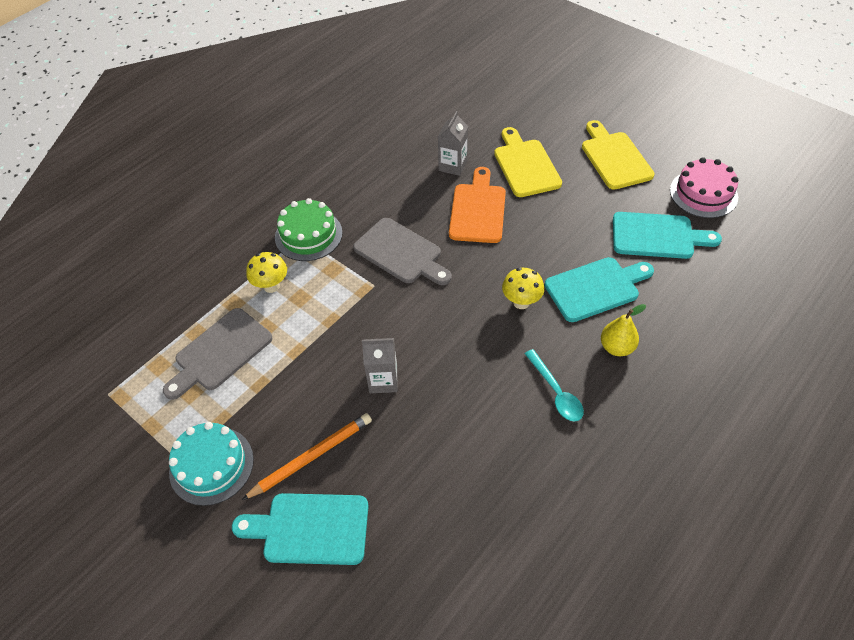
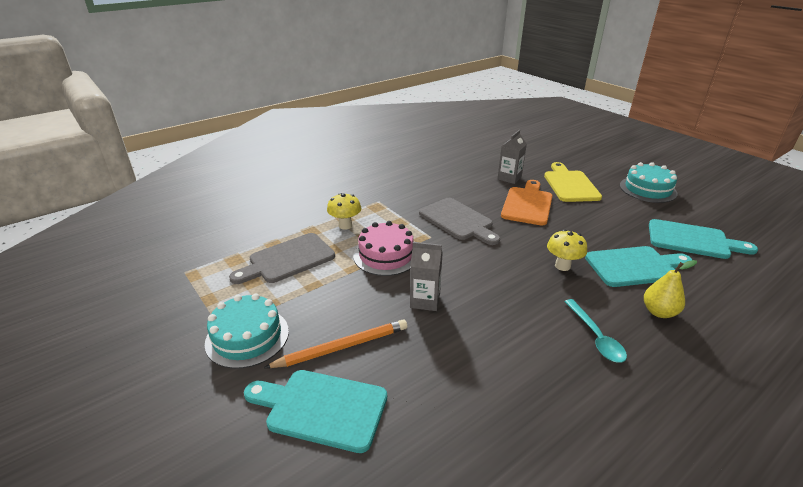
camera: 10 degrees right, 20 degrees down
(308, 235) = (384, 201): green cake -> none
(614, 158) = (647, 189): yellow cutting board -> turquoise cake
(703, 193) = (733, 219): pink cake -> pink cake (386, 255)

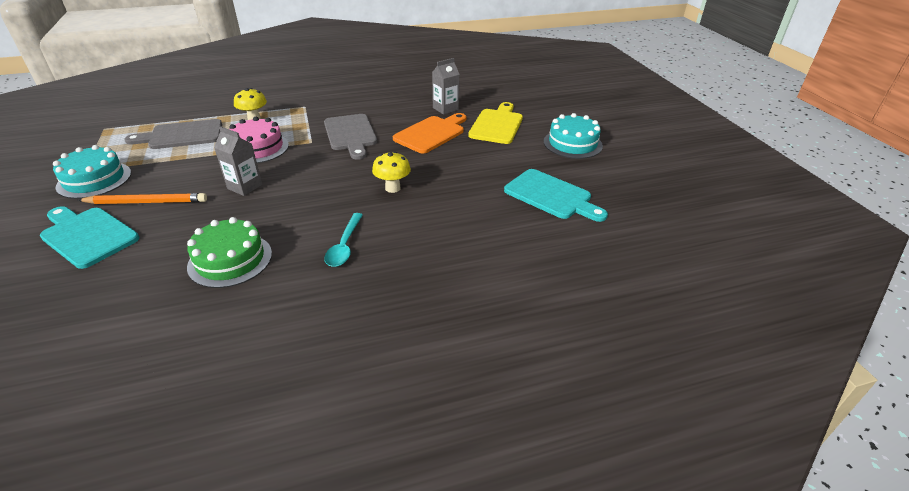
camera: 20 degrees right, 5 degrees up
(511, 387) = (230, 260): none -> green cake
(634, 266) = (459, 203): turquoise cutting board -> none
(659, 312) = (428, 243): yellow pear -> none

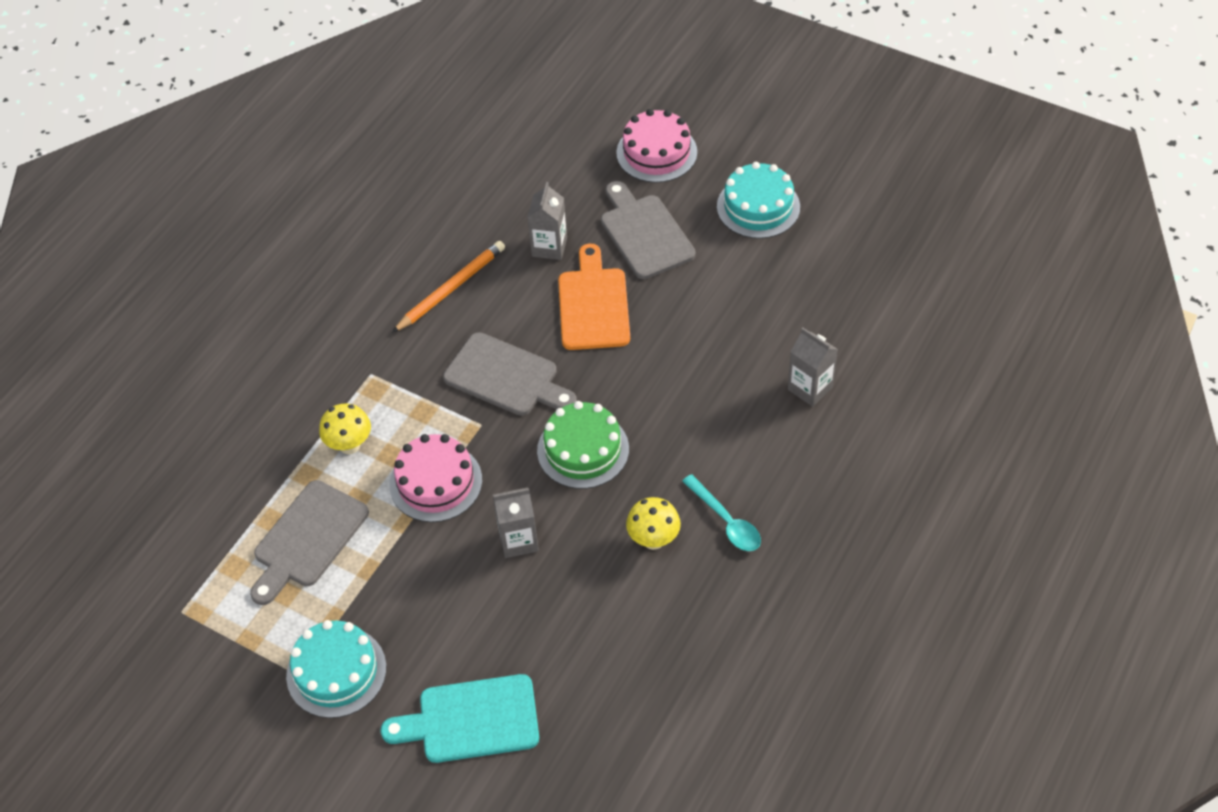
camera: 40 degrees left, 15 degrees up
(146, 202) = (453, 642): orange pencil -> orange pencil (451, 289)
(230, 260) = (652, 620): green cake -> green cake (583, 450)
(392, 188) = (668, 418): yellow mushroom -> yellow mushroom (653, 540)
(488, 222) = (810, 388): none -> grey carton
(497, 125) = (644, 233): yellow cutting board -> grey cutting board
(547, 106) = (656, 152): none -> pink cake
(551, 196) = (823, 307): turquoise cutting board -> none

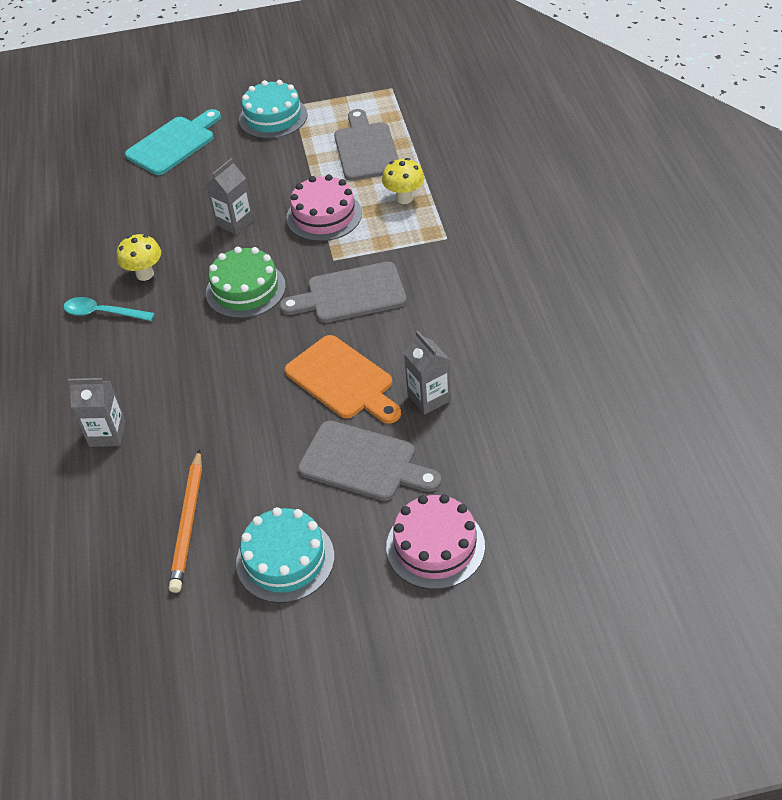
camera: 140 degrees right, 5 degrees down
(451, 289) = (464, 319): orange pencil -> orange pencil (188, 523)

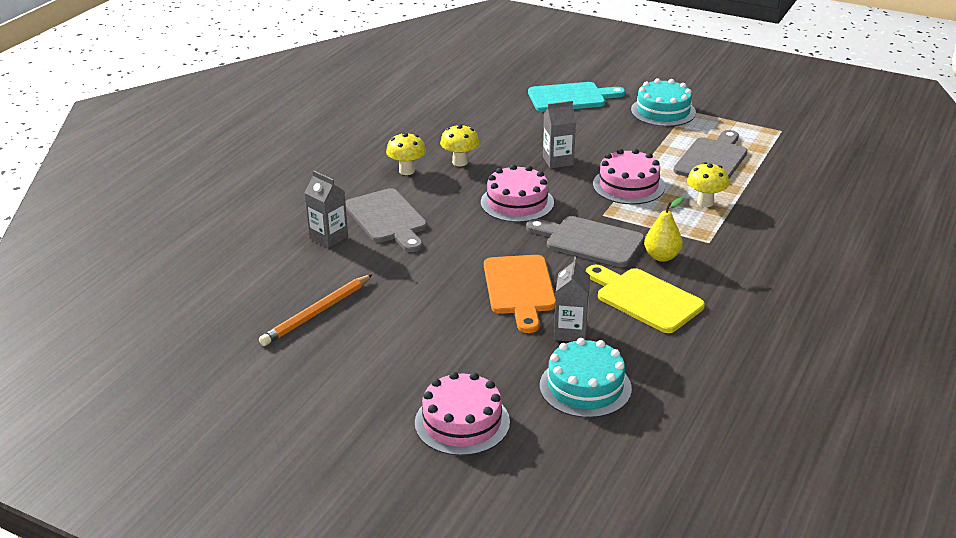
camera: 35 degrees right, 15 degrees down
(103, 313) = (406, 171): turquoise spoon -> yellow mushroom
(245, 289) = (517, 202): green cake -> pink cake
(285, 559) = (351, 369): turquoise cake -> turquoise cake (585, 387)
(363, 462) = (473, 344): grey cutting board -> grey cutting board (387, 219)
(425, 275) = (662, 256): none -> yellow pear
(454, 326) = (645, 299): none -> yellow cutting board

